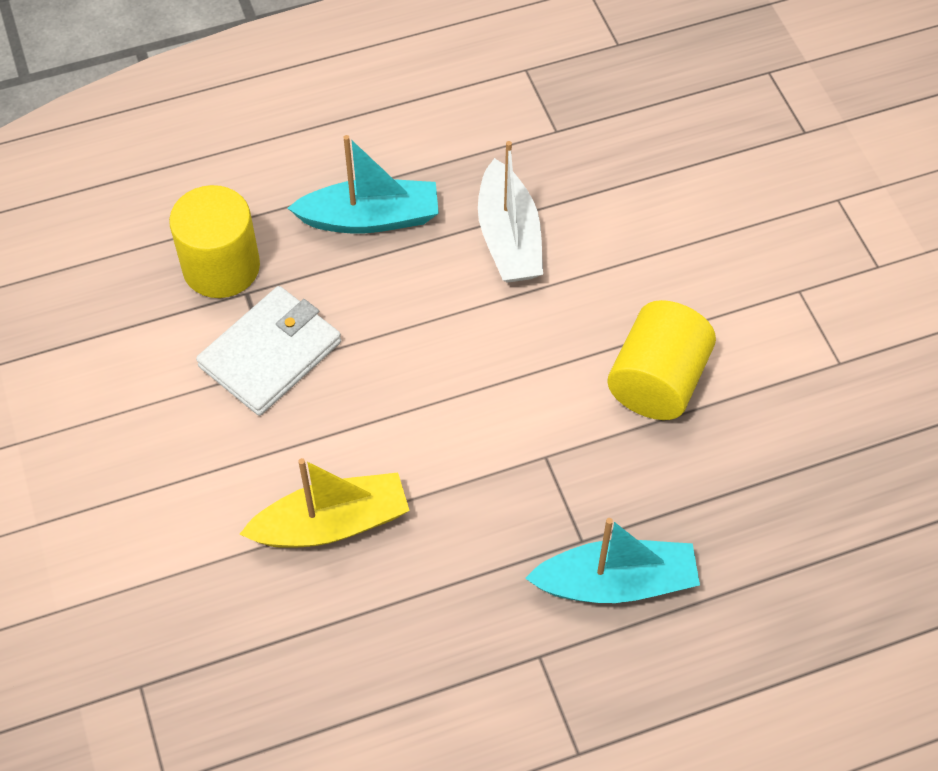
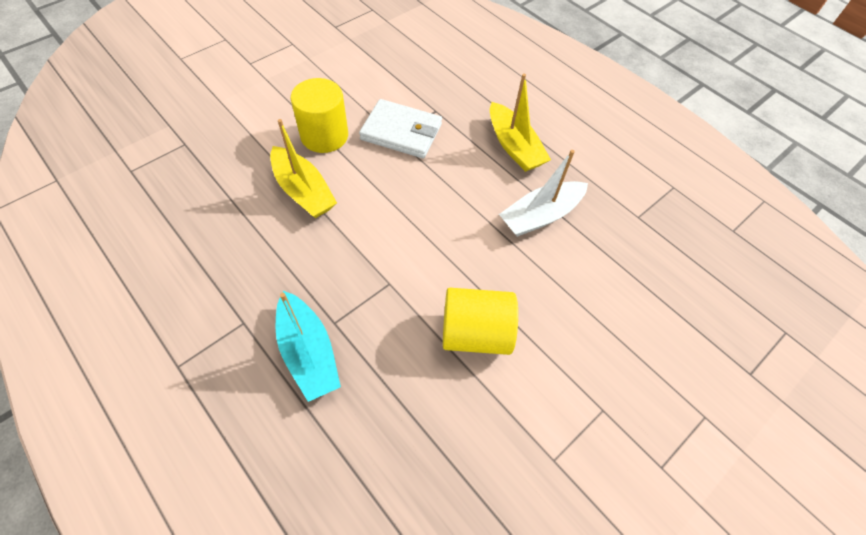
camera: 65 degrees right, 0 degrees up
(221, 267) = (446, 96): yellow cylinder -> yellow cylinder (324, 136)
(370, 218) = (514, 146): turquoise boat -> yellow boat

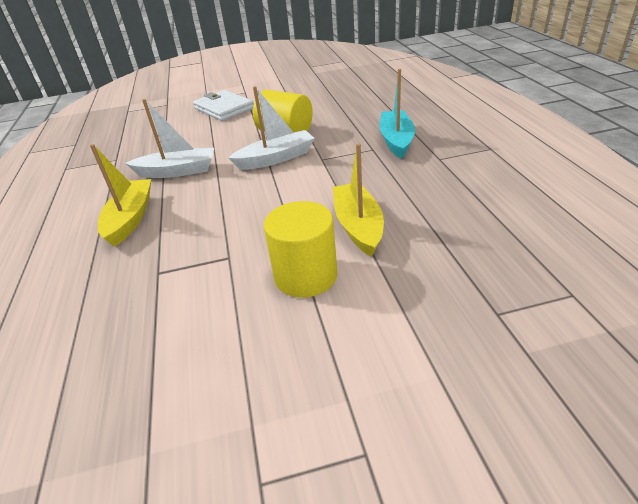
camera: 145 degrees left, 20 degrees down
(401, 132) = (217, 258): white wallet -> white wallet (224, 108)
(445, 269) = (276, 158): none -> white boat

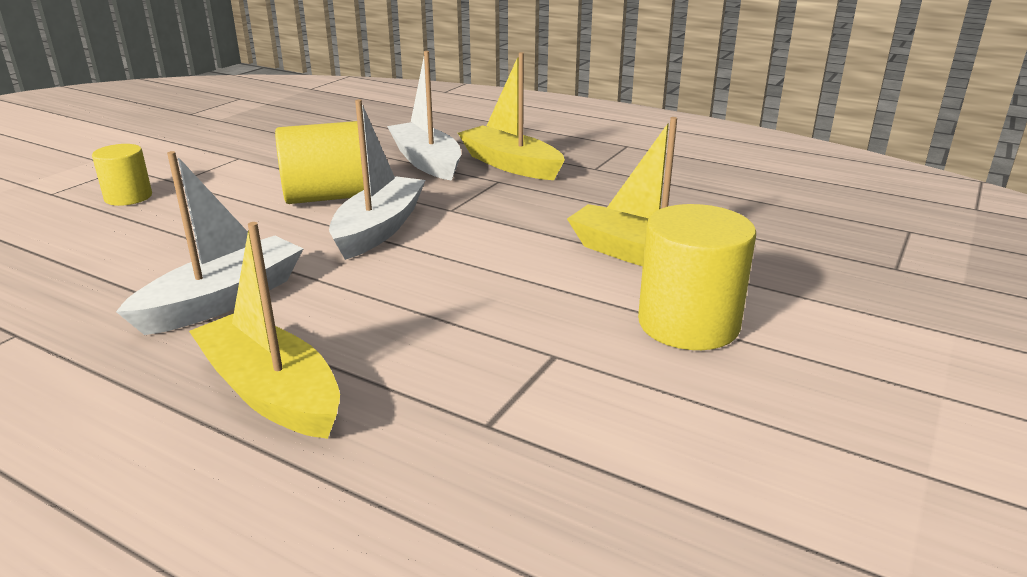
camera: 50 degrees left, 10 degrees down
(224, 108) = (128, 197): white wallet -> yellow cylinder
(359, 125) = (426, 162): none -> white boat
(396, 140) = (510, 165): turquoise boat -> yellow boat

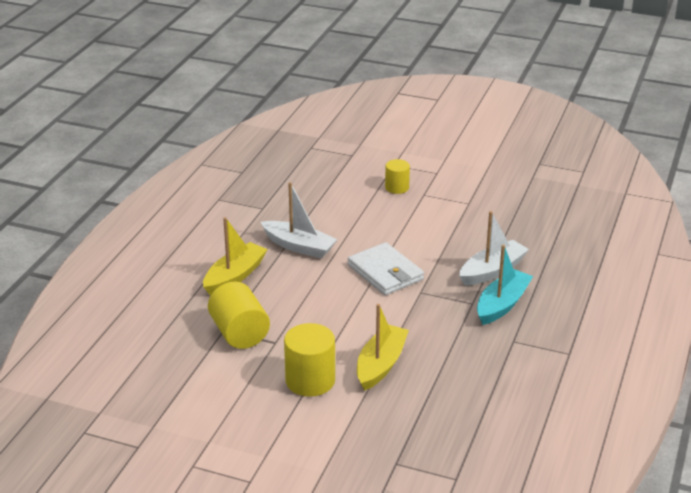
camera: 80 degrees right, 5 degrees up
(327, 197) = (421, 247): yellow cylinder -> yellow cylinder (239, 333)
(379, 229) = (385, 272): white boat -> white wallet
(510, 165) = (502, 304): yellow boat -> turquoise boat

